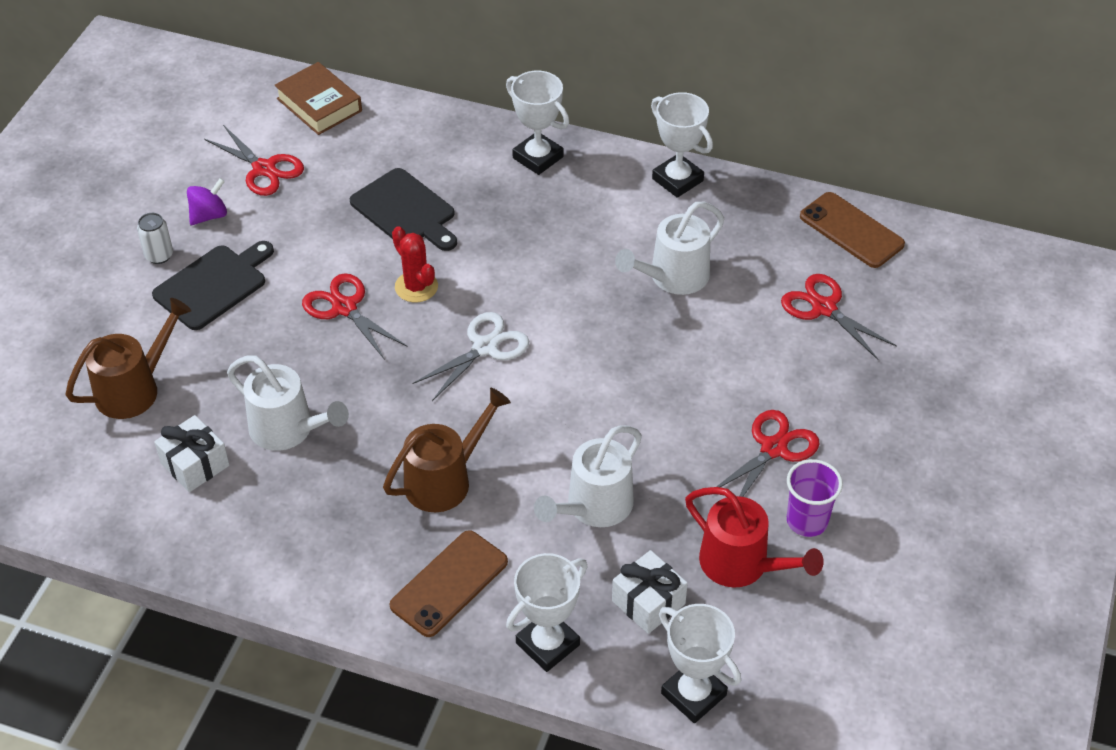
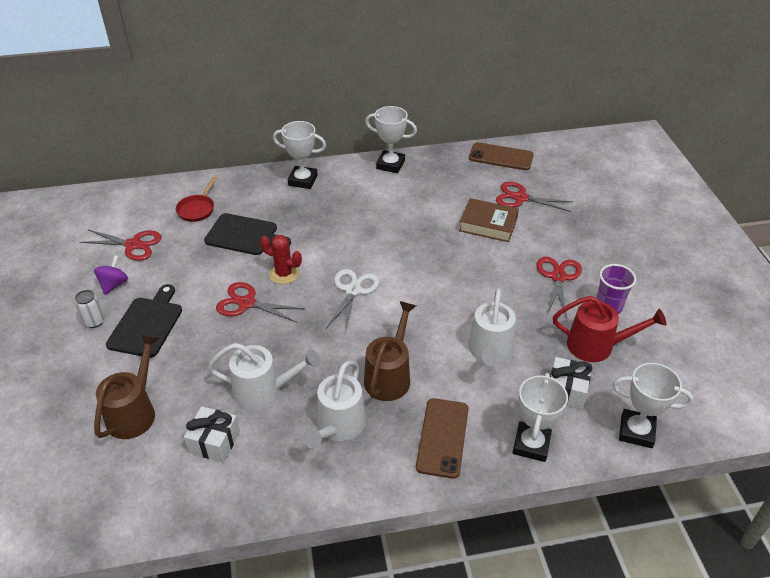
camera: 30 degrees left, 5 degrees down
(319, 105) = (145, 198): brown book -> brown book (488, 225)
(373, 148) = (197, 209): none -> red pan
(672, 277) = (429, 213): white watering can -> white watering can (338, 427)

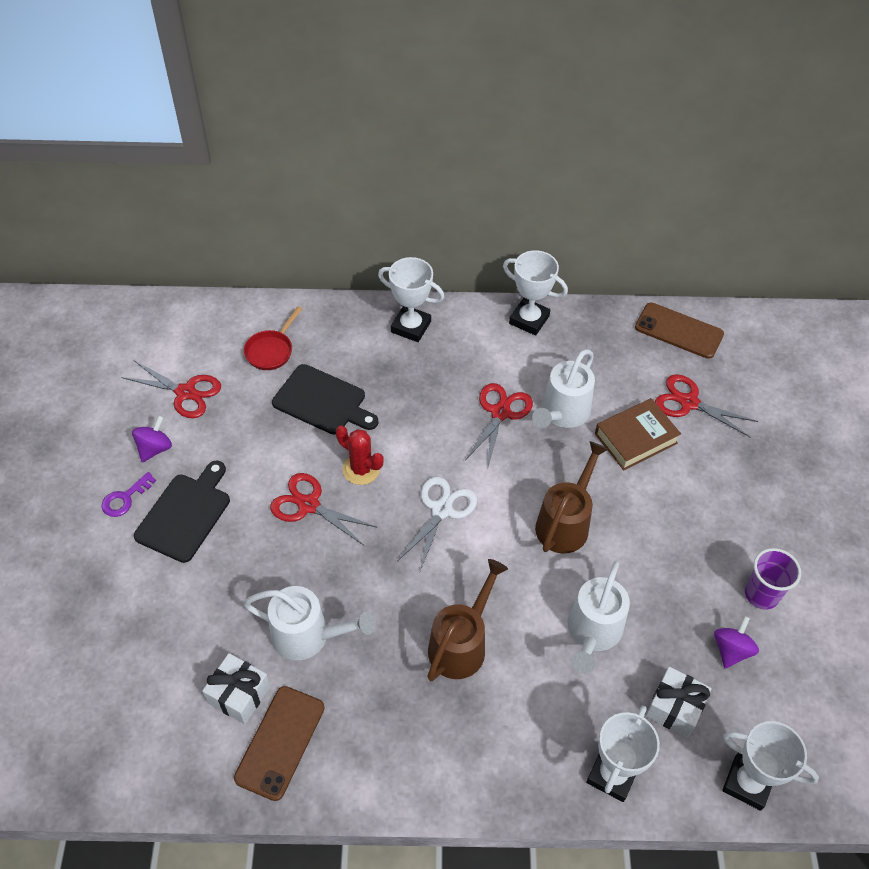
camera: 10 degrees right, 10 degrees up
(94, 321) = (125, 498): white can -> purple key
(134, 412) = (154, 635): brown watering can -> brown watering can (565, 522)
(338, 427) = (385, 703): white watering can -> white watering can (562, 413)
(442, 437) = (507, 743): brown phone -> brown phone (280, 742)
(488, 225) = (636, 438): brown book -> brown book turned 60 degrees counterclockwise
(558, 277) = (707, 537): red scissors -> red scissors (500, 413)
(597, 346) = (731, 650): red watering can -> purple spinning top

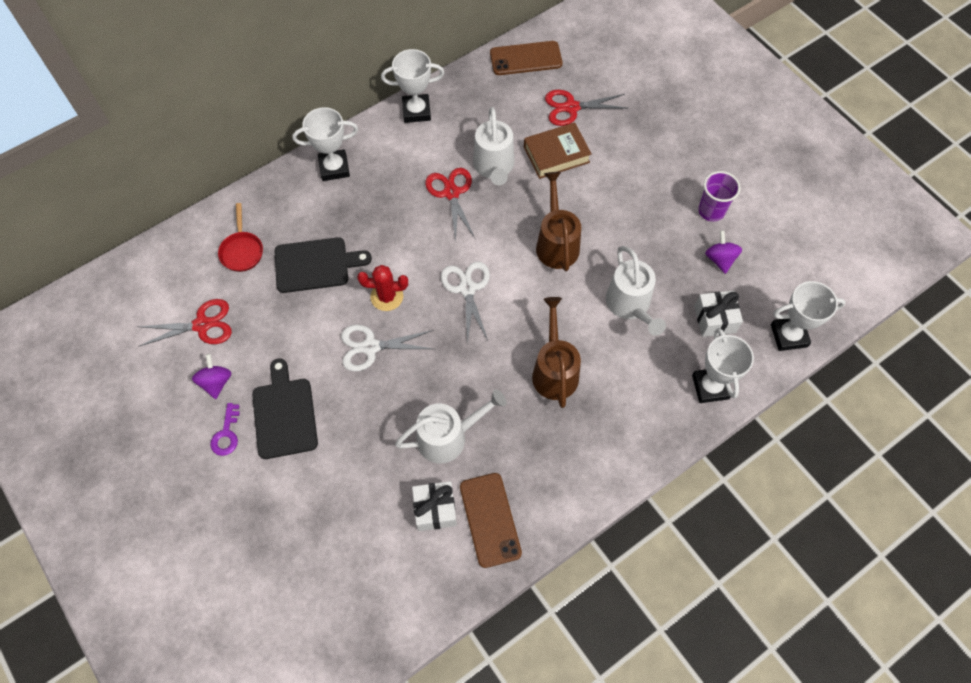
camera: 35 degrees left, 10 degrees up
(308, 505) = (371, 347): red scissors -> white scissors
(636, 438) = (556, 154): brown book -> brown book turned 45 degrees clockwise

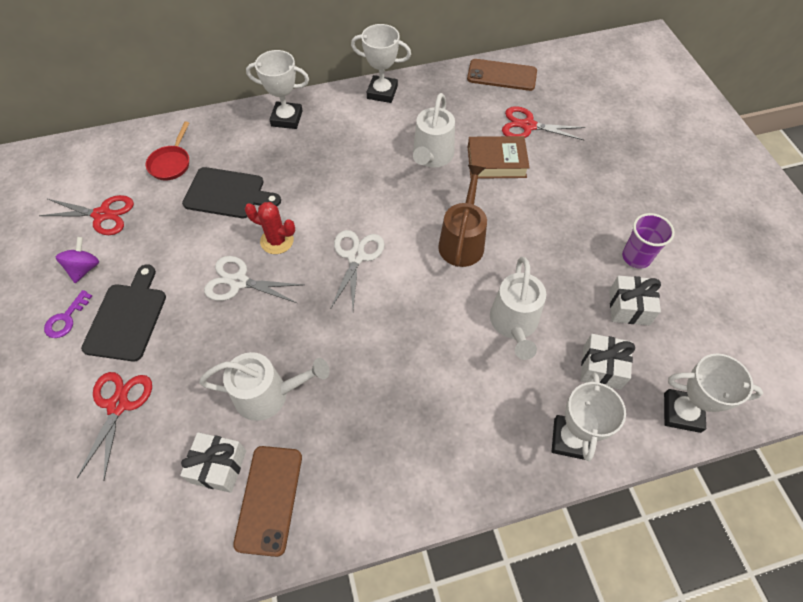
camera: 20 degrees right, 5 degrees down
(451, 193) = (381, 168): red scissors -> red scissors (118, 405)
(554, 370) = (407, 363): brown watering can -> none
(720, 259) = (629, 307): purple spinning top -> white gift

